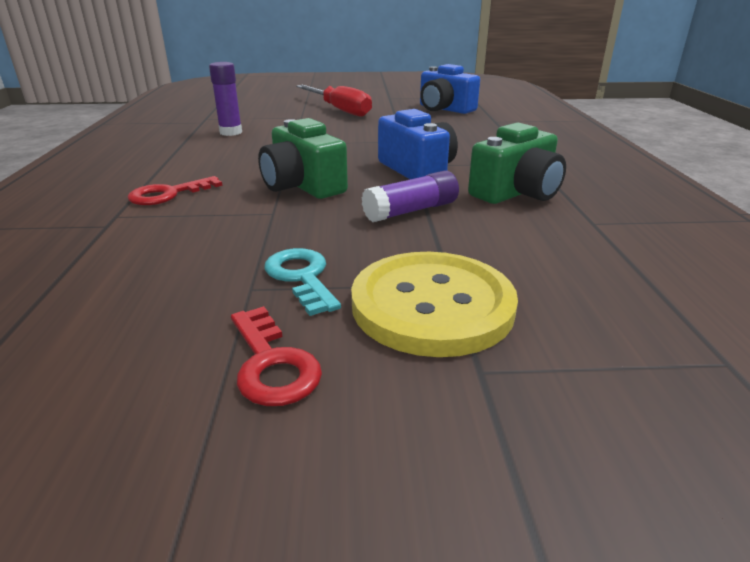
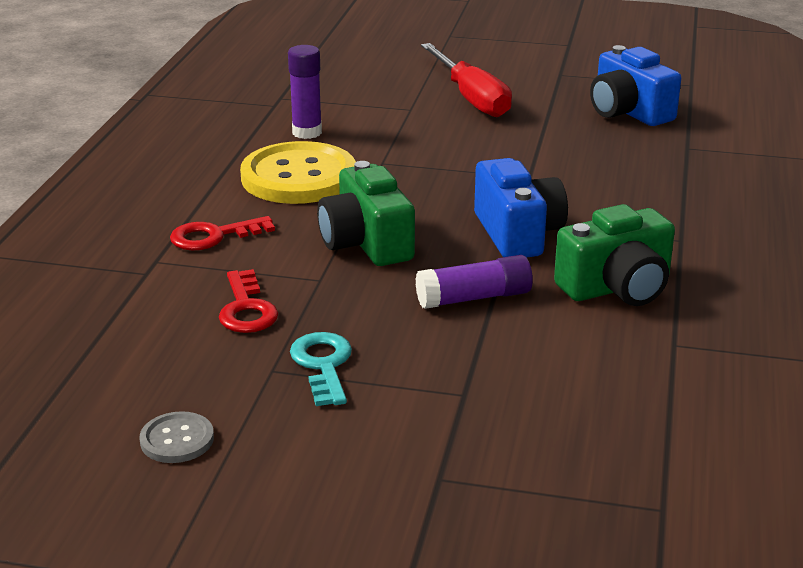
camera: 15 degrees right, 0 degrees up
(154, 379) = (177, 440): none -> grey button
(271, 364) = (271, 443): red key -> red key (246, 309)
(432, 305) = (432, 414): yellow button -> yellow button (298, 177)

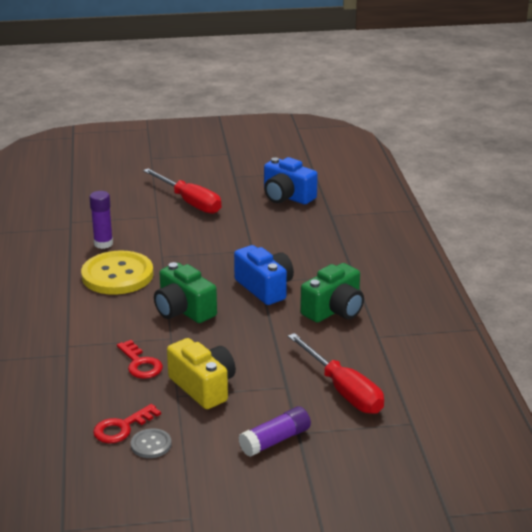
camera: 20 degrees left, 0 degrees up
(213, 236) = (91, 323): red key -> red key (122, 427)
(323, 365) = (203, 387): turquoise key -> yellow camera
(474, 298) = (262, 331): purple glue stick -> purple glue stick (275, 440)
(562, 422) = (343, 390): none -> red screwdriver

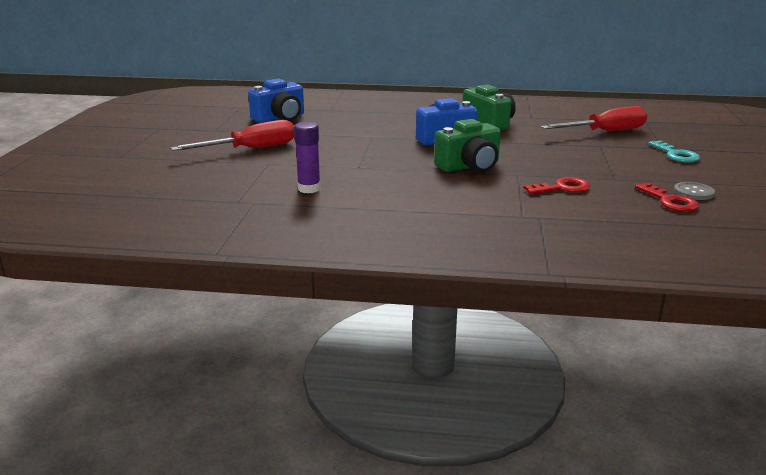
camera: 75 degrees left, 5 degrees down
(117, 275) = (385, 187): yellow button -> none
(203, 387) = (601, 169): yellow camera -> none
(275, 440) = (676, 155): purple glue stick -> turquoise key

